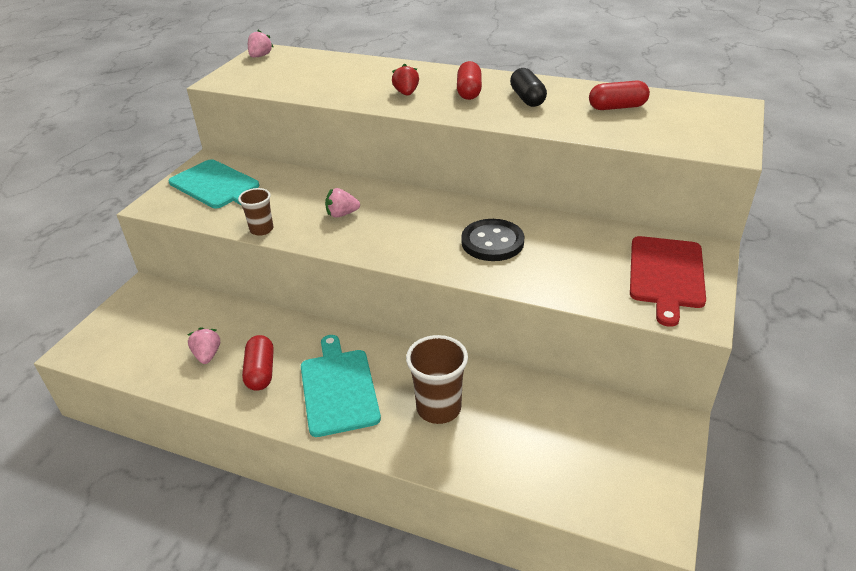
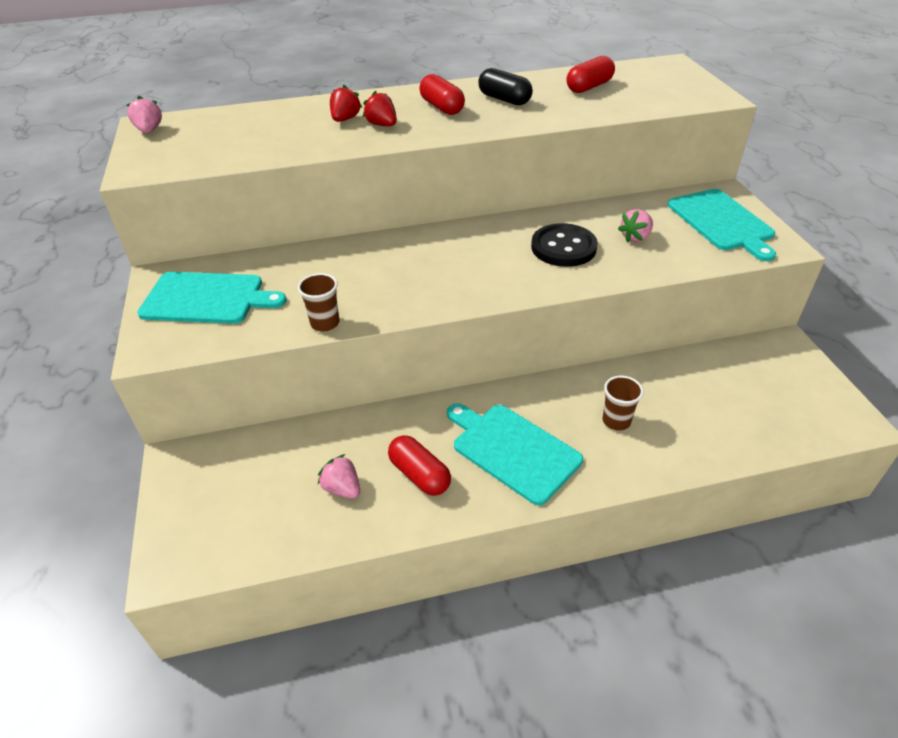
camera: 35 degrees left, 5 degrees up
(342, 214) = (392, 275): pink strawberry -> pink strawberry (635, 237)
(387, 82) = (345, 119): none -> red strawberry
(439, 408) = (616, 421): brown cup -> brown cup, size x0.61
(666, 275) = (721, 222): red cutting board -> turquoise cutting board

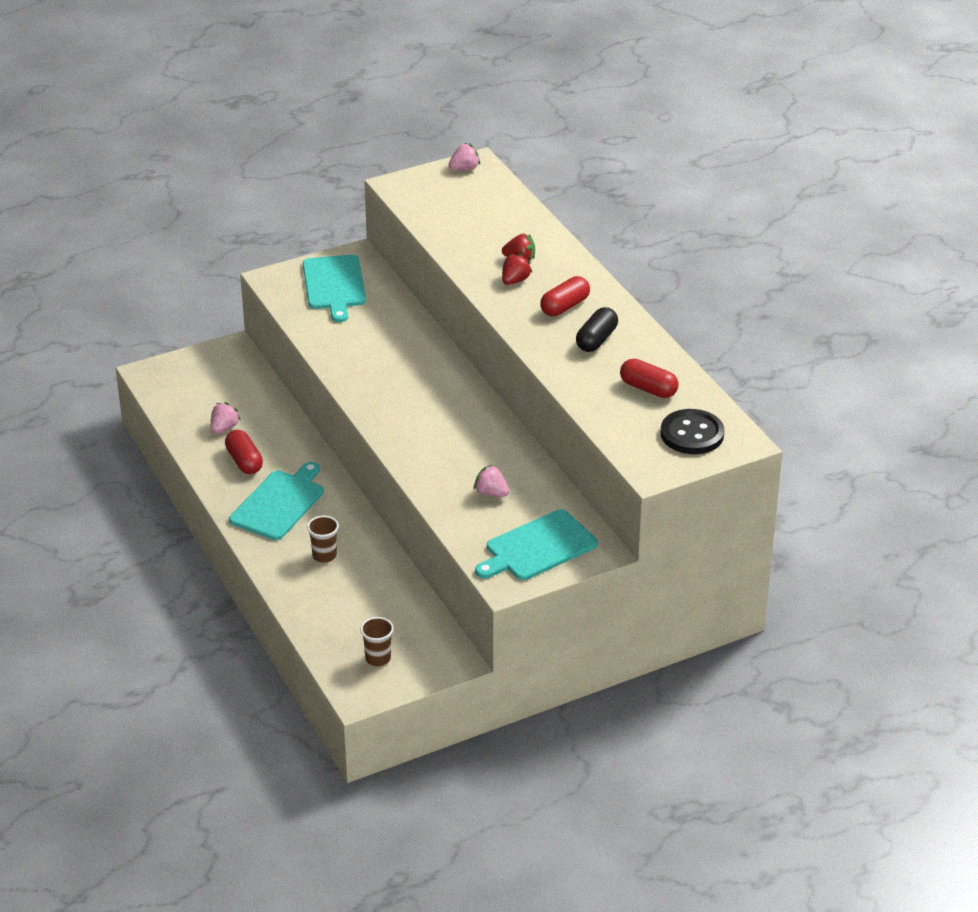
camera: 75 degrees right, 5 degrees down
(325, 323) = (319, 346): brown cup -> brown cup (378, 658)
(420, 475) = (244, 461): red capsule -> red capsule turned 60 degrees counterclockwise
(563, 247) = (460, 452): black button -> black button (692, 434)

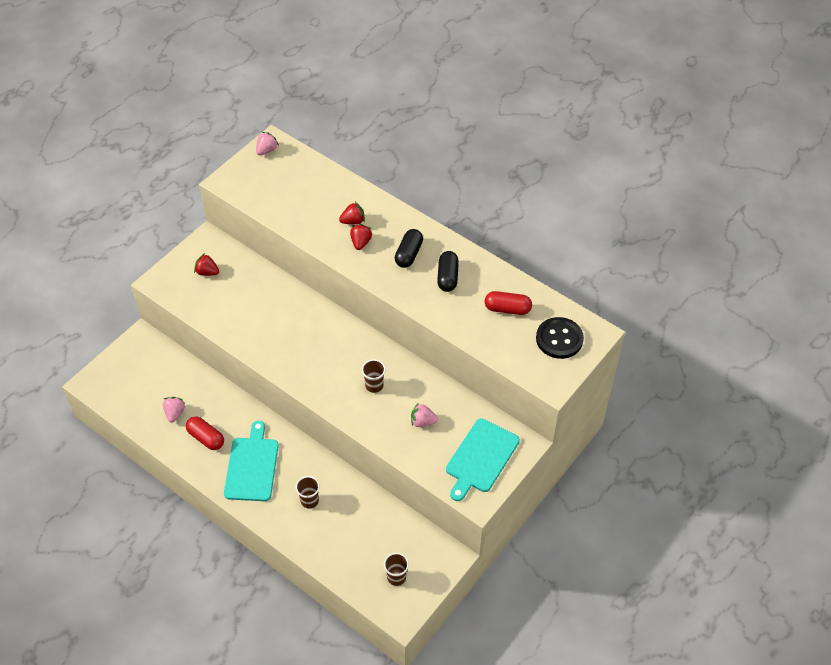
camera: 25 degrees left, 15 degrees up
(334, 285) = (207, 272): turquoise cutting board -> red strawberry
(457, 443) = (374, 385): none -> brown cup
(565, 306) = (409, 254): red capsule -> black capsule

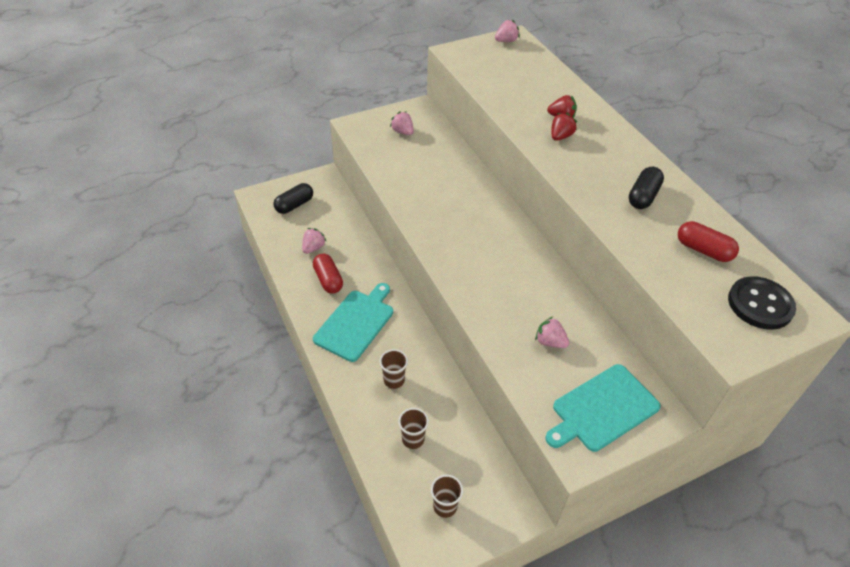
camera: 25 degrees right, 5 degrees down
(207, 272) = (403, 132): red strawberry -> pink strawberry
(374, 385) = (513, 285): brown cup -> brown cup (413, 439)
(409, 254) = (608, 162): black capsule -> black capsule (294, 205)

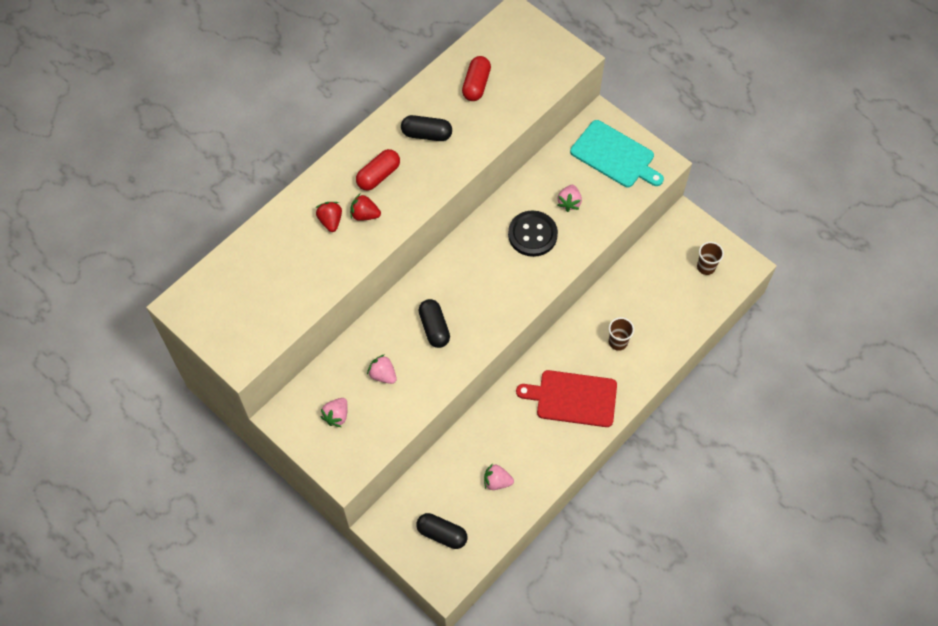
camera: 110 degrees left, 15 degrees up
(328, 280) = (533, 446): red capsule -> red capsule (378, 175)
(356, 323) = (573, 398): turquoise cutting board -> red cutting board
(413, 439) = (664, 307): brown cup -> none
(450, 202) = (434, 328): none -> black capsule
(506, 41) = (194, 312): pink strawberry -> pink strawberry (383, 375)
(760, 304) = (519, 45): black button -> black button (532, 234)

